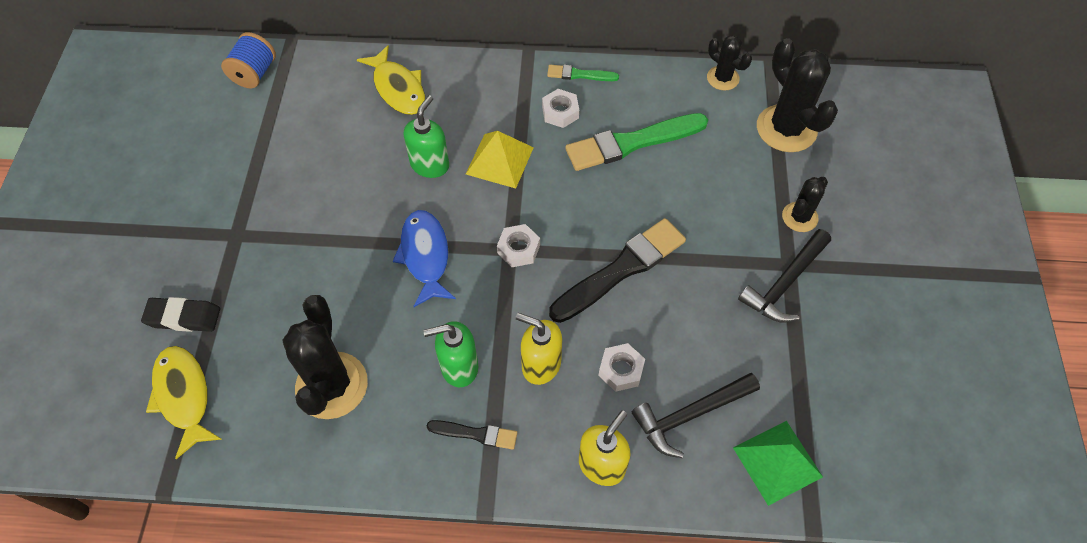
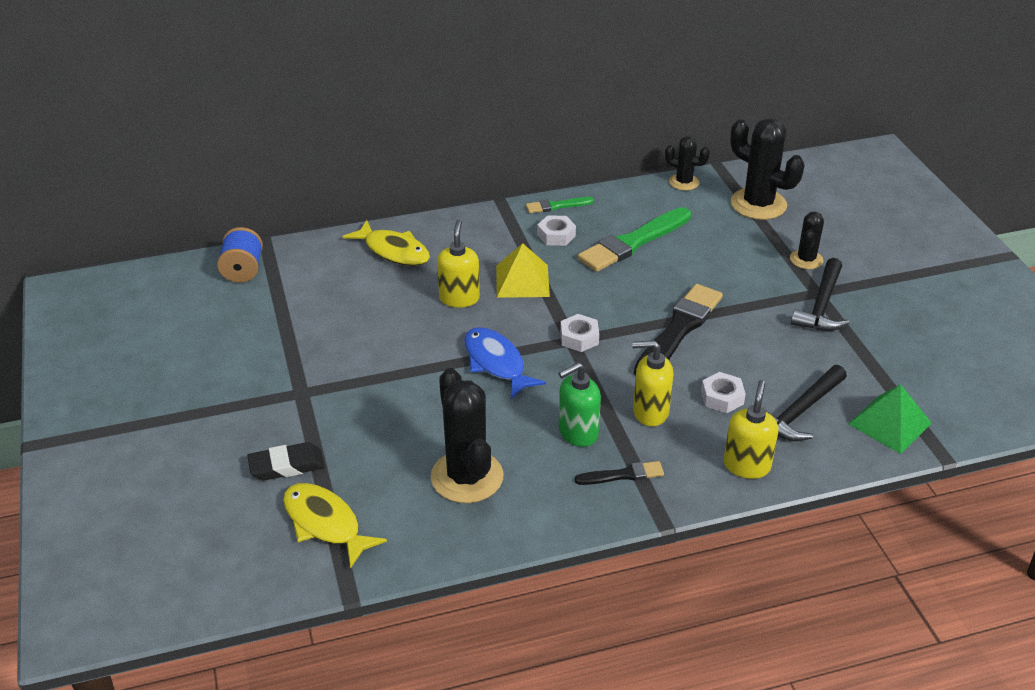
camera: 20 degrees left, 20 degrees down
(430, 165) = (459, 298): green soap dispenser -> yellow soap dispenser

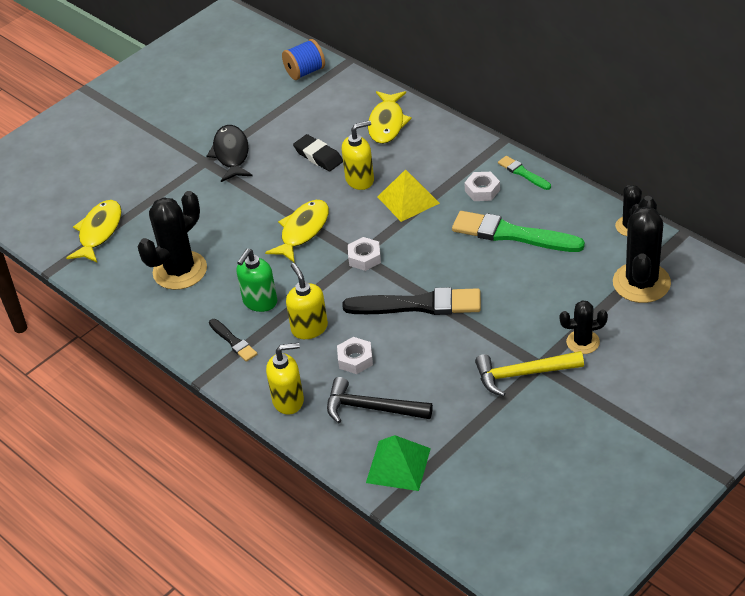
camera: 65 degrees right, 5 degrees up
(286, 466) = (136, 191): black eraser -> black eraser (318, 156)
(312, 368) = (231, 154): none -> black fish
(496, 363) = (303, 231): blue fish -> yellow fish
(577, 433) = (260, 302): green soap dispenser -> green soap dispenser turned 90 degrees counterclockwise
(821, 305) = (523, 374): black hammer -> yellow hammer

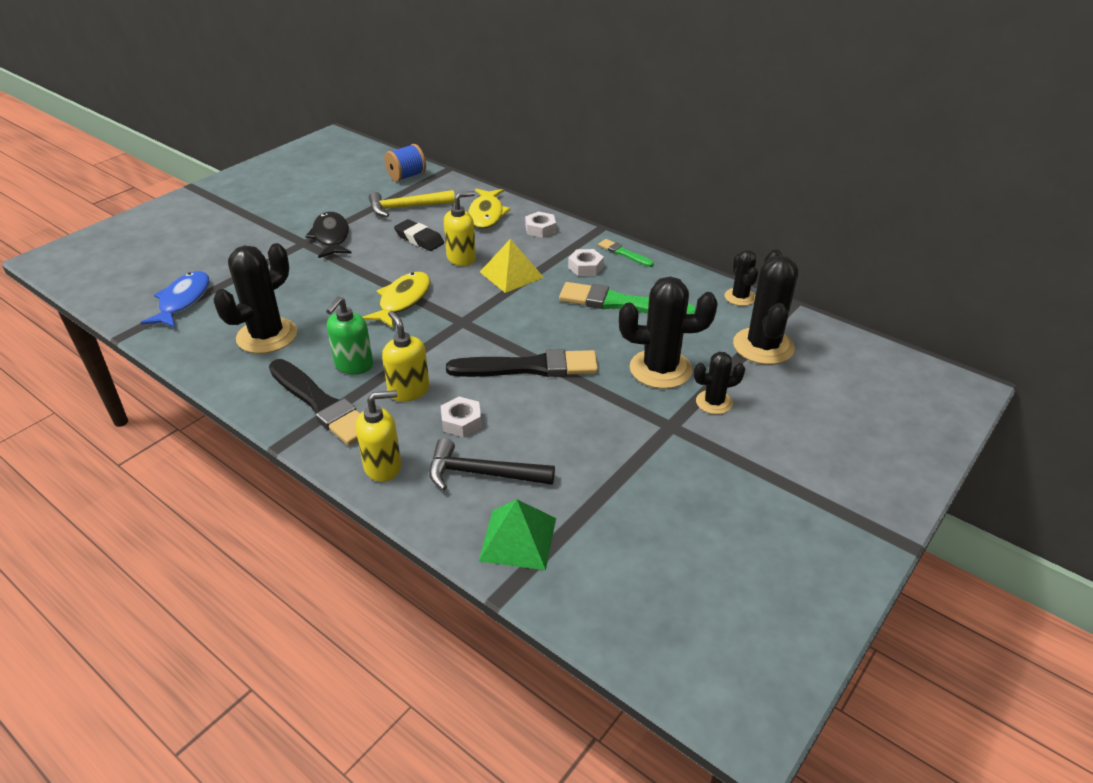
camera: 10 degrees left, 5 degrees down
(99, 232) = (183, 301): yellow fish -> blue fish
(233, 341) = (321, 404): black brush -> black brush, size x1.97
(364, 258) = (468, 324): white nut -> white nut (540, 229)
(523, 374) = (654, 435): yellow hammer -> yellow hammer (406, 207)
(539, 307) = (660, 369): none -> black cactus

